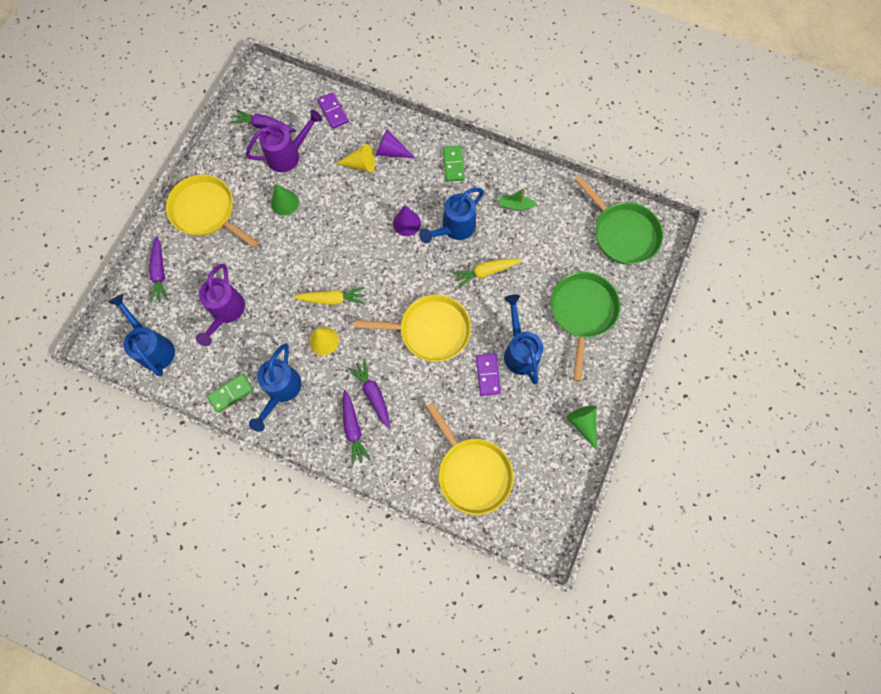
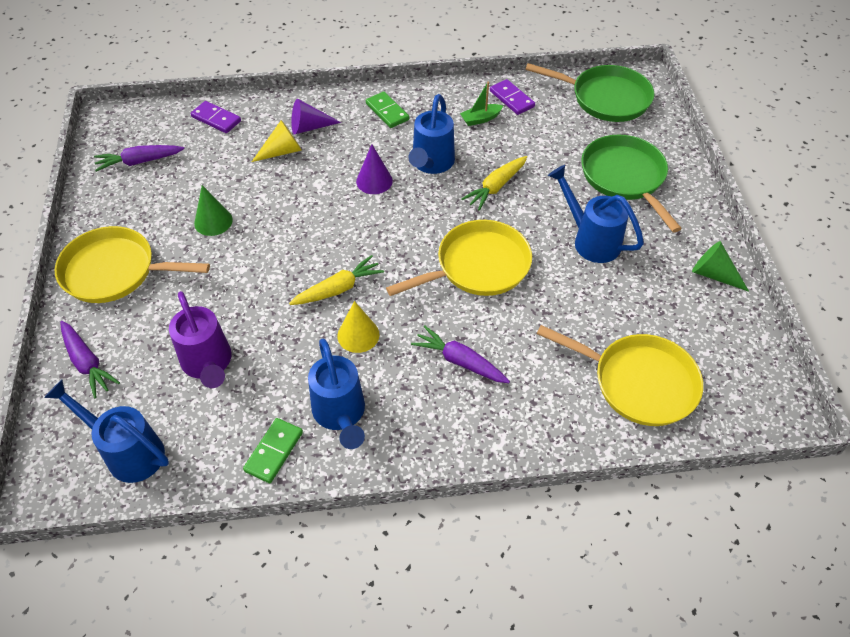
camera: 30 degrees left, 20 degrees down
(289, 155) = (188, 176): purple watering can -> none
(353, 429) = (463, 410): purple carrot -> none
(488, 375) = (576, 278): purple domino -> purple domino (512, 99)

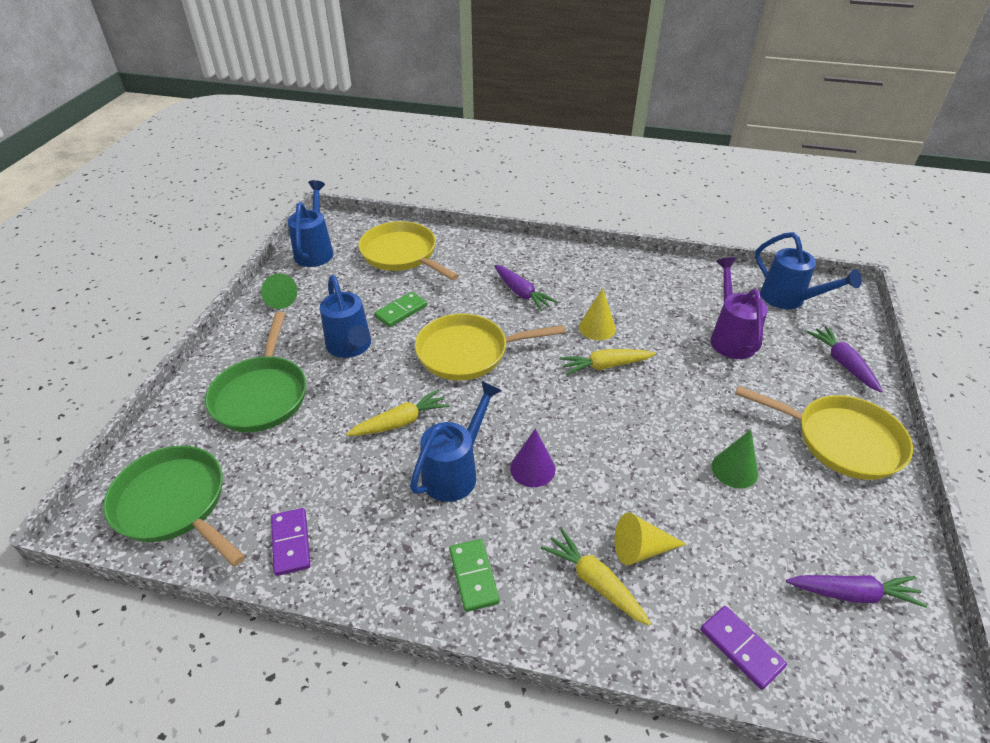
camera: 160 degrees left, 10 degrees down
(274, 451) = (677, 277): green domino -> green domino (401, 311)
(309, 127) = (595, 582): purple cone -> yellow carrot
(340, 415) = (624, 284): blue watering can -> blue watering can (315, 250)
(480, 119) = (355, 521): green boat -> none

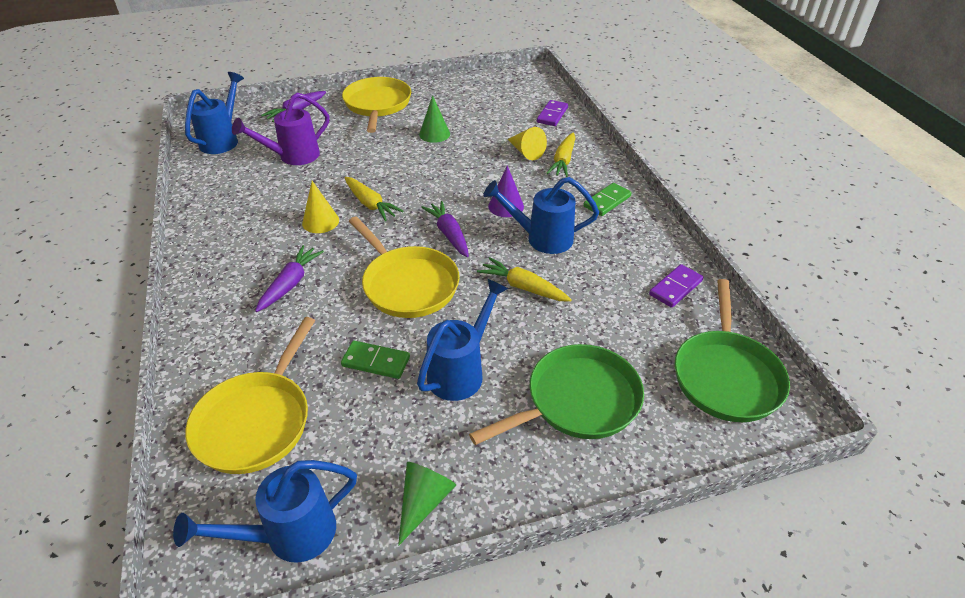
camera: 120 degrees left, 0 degrees up
(852, 594) = (489, 93): purple carrot -> purple carrot (449, 234)

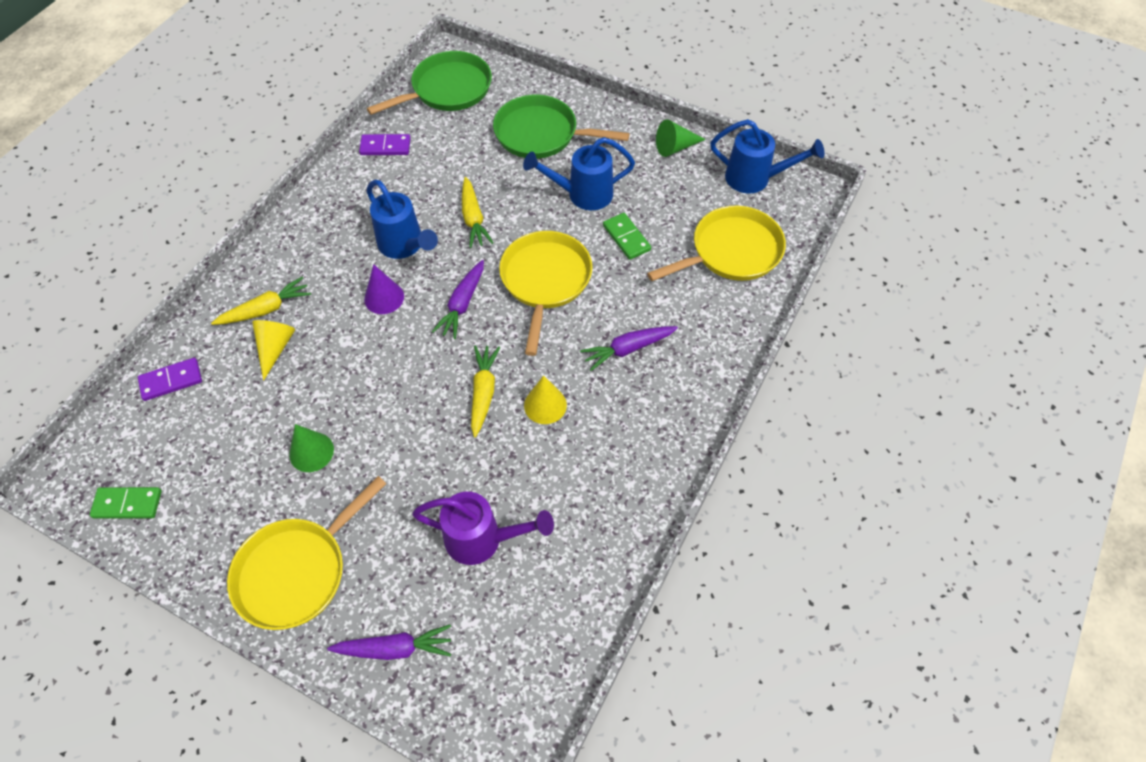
camera: 135 degrees left, 15 degrees up
(223, 140) = (528, 654): blue watering can -> none
(607, 201) = (308, 240): green domino -> green domino (127, 504)

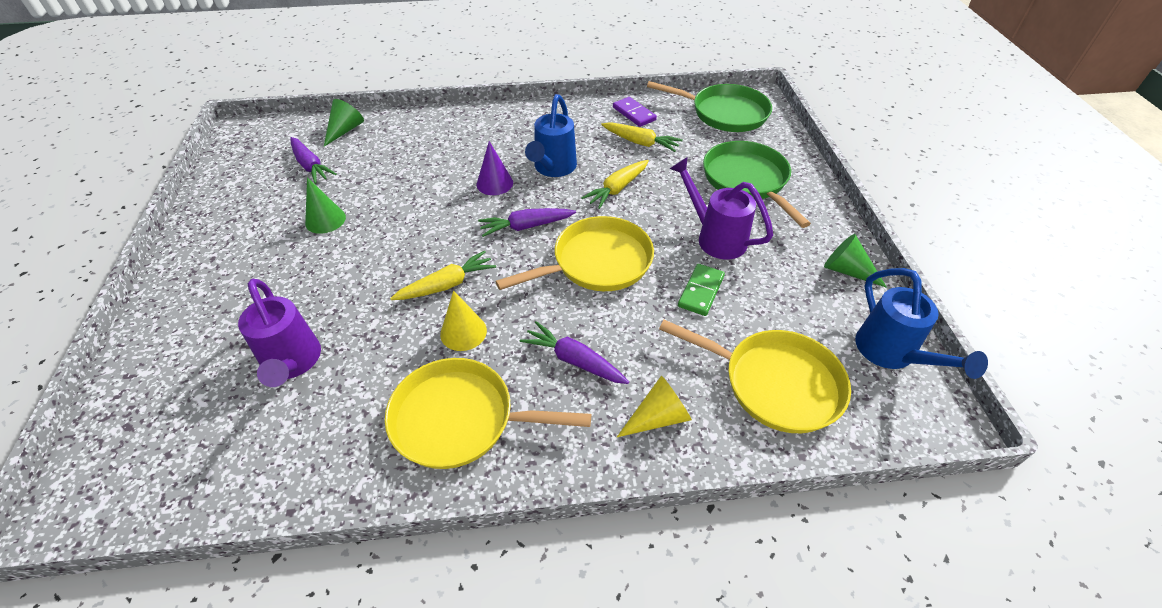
camera: 55 degrees right, 10 degrees down
(127, 504) = (235, 163): green domino -> none
(171, 381) = (345, 130): purple domino -> green cone
(265, 309) = (435, 137): yellow carrot -> yellow carrot (640, 142)
(275, 348) = (406, 157): yellow cone -> yellow cone (658, 417)
(296, 571) = (212, 267): yellow pan -> yellow pan (460, 419)
(394, 648) = (157, 361): purple carrot -> purple carrot (310, 166)
(582, 194) = (715, 237): blue watering can -> purple watering can

